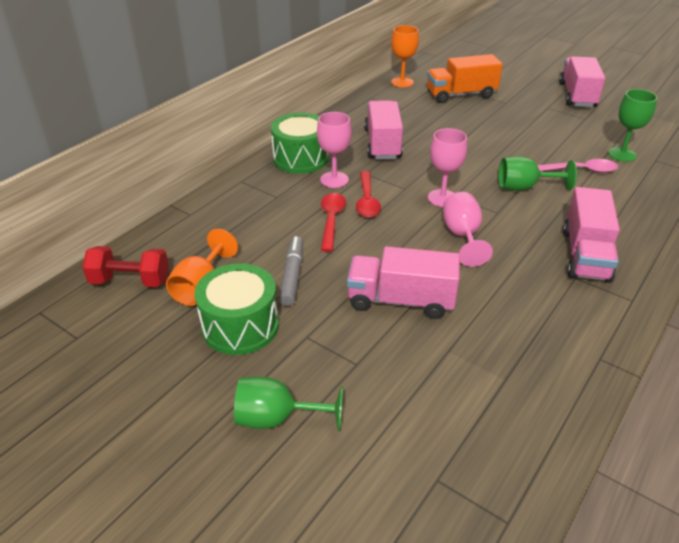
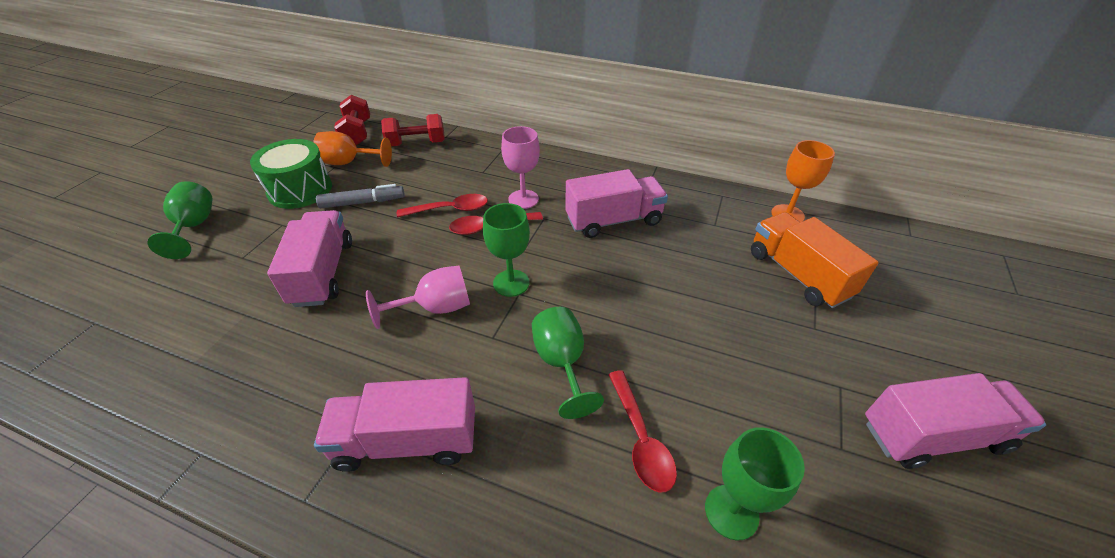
camera: 75 degrees right, 5 degrees up
(191, 234) = (417, 144): none -> red dumbbell
(300, 158) = (556, 172): green drum -> none
(442, 198) = (511, 283): pink goblet -> green goblet
(581, 170) = (641, 439): pink spoon -> red spoon

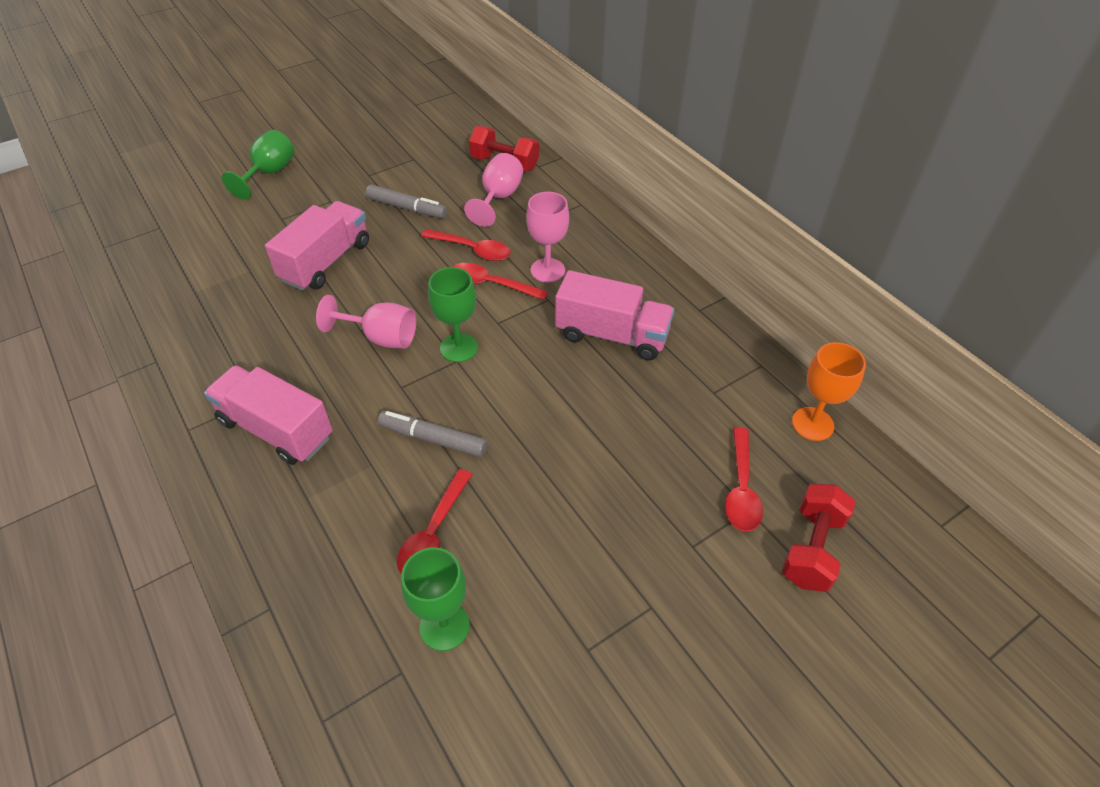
camera: 35 degrees right, 5 degrees up
(300, 190) = (368, 172): green drum -> none
(349, 162) = (429, 160): orange goblet -> none
(357, 133) = (461, 129): red dumbbell -> red dumbbell (811, 548)
(435, 167) = (499, 198): none -> pink goblet
(562, 363) = (433, 439): green goblet -> grey marker
(797, 274) = (741, 489): orange truck -> red spoon
(932, 435) = (687, 698): pink truck -> none

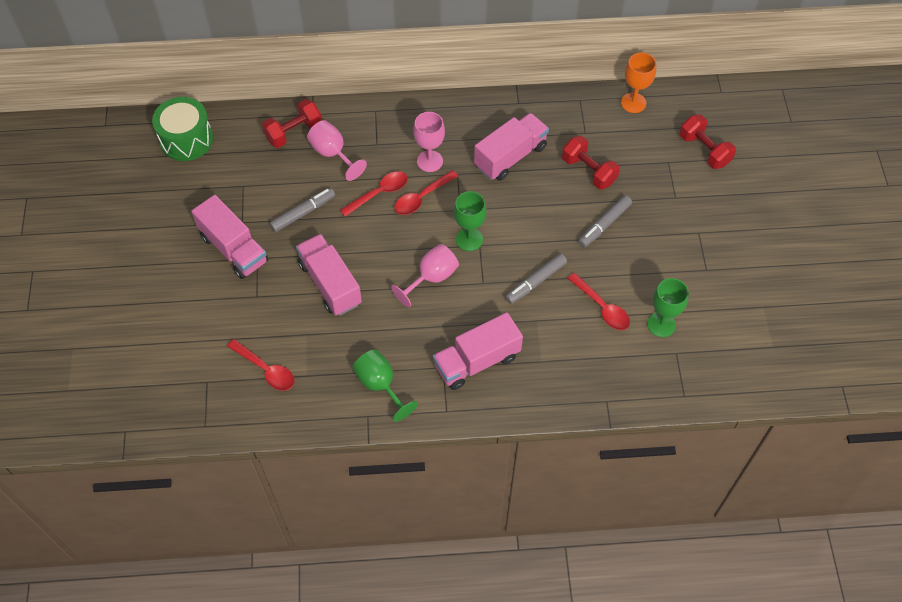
camera: 60 degrees left, 10 degrees up
(269, 173) = (188, 287): green goblet -> green goblet (380, 385)
(332, 182) = (234, 249): none -> pink truck
(443, 108) = (186, 139): none -> green drum
(578, 476) = (604, 225): none -> grey marker
(654, 422) = (588, 171): none -> red dumbbell
(741, 489) = (654, 158): red spoon -> red spoon (266, 370)

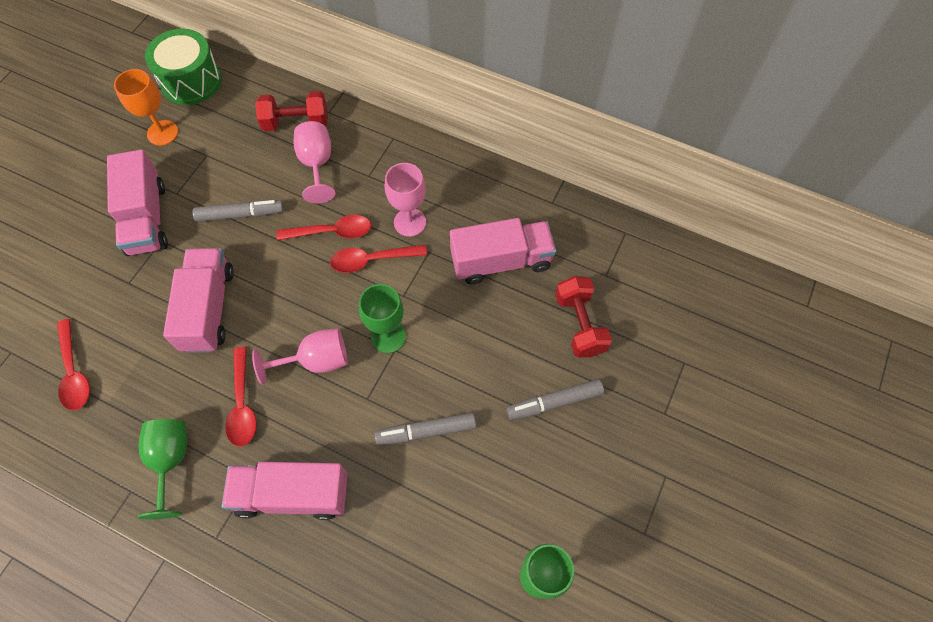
camera: 30 degrees right, 5 degrees up
(602, 307) = (482, 510): red spoon -> red spoon (242, 404)
(633, 103) = (687, 267): orange goblet -> orange goblet (162, 133)
(704, 150) = (740, 370): red dumbbell -> none

